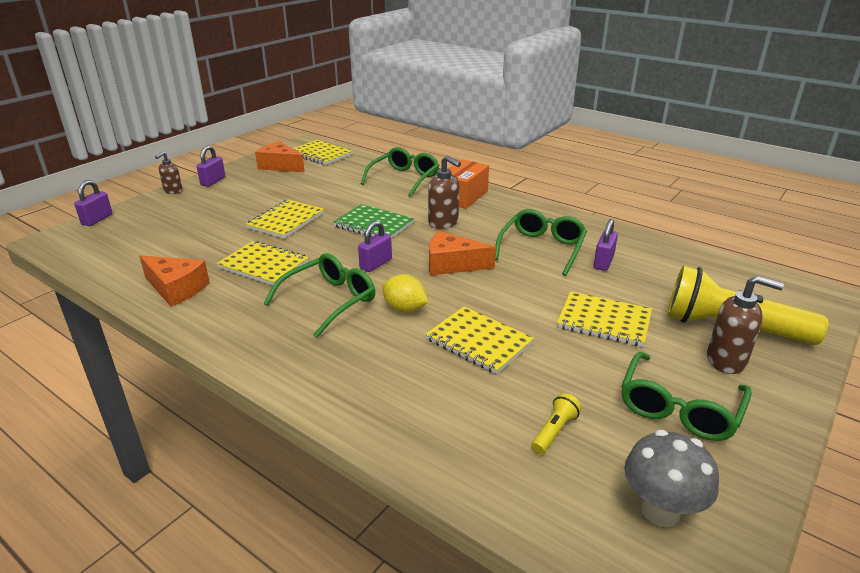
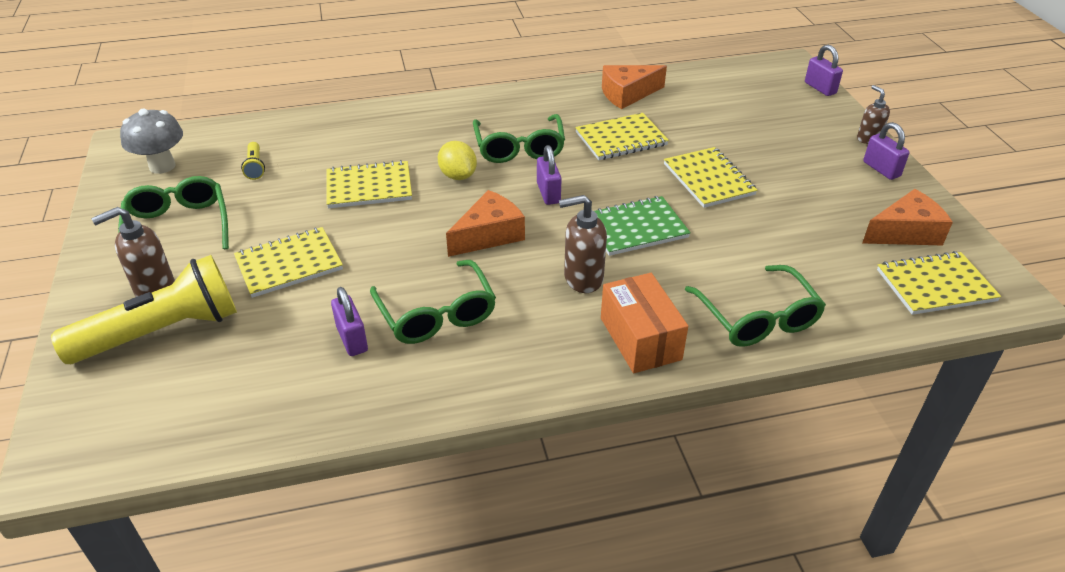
camera: 130 degrees right, 10 degrees up
(405, 309) = (458, 176): yellow lemon -> yellow lemon turned 75 degrees clockwise

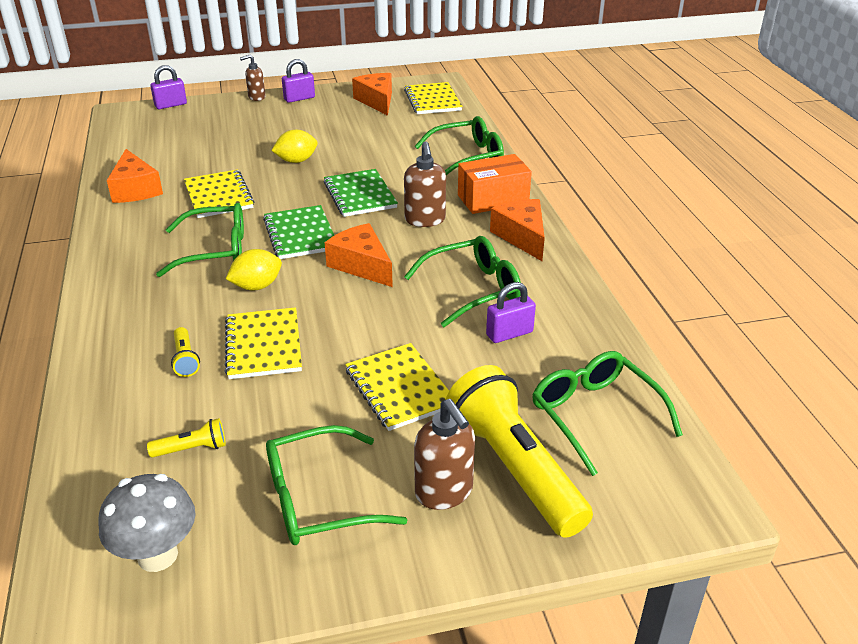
camera: 90 degrees left, 5 degrees down
(207, 394) = (595, 415): none -> green glasses
(359, 152) = (185, 359): none -> yellow flashlight
(547, 361) = (522, 237): none -> orange cheese
(548, 193) = (300, 234): purple padlock -> green notebook
(708, 179) = (296, 161): yellow notebook -> yellow lemon

